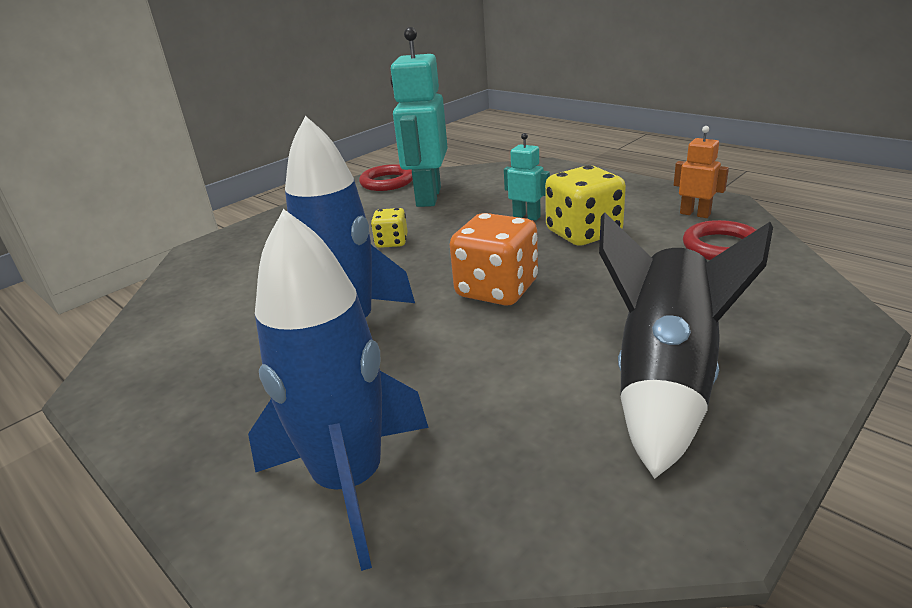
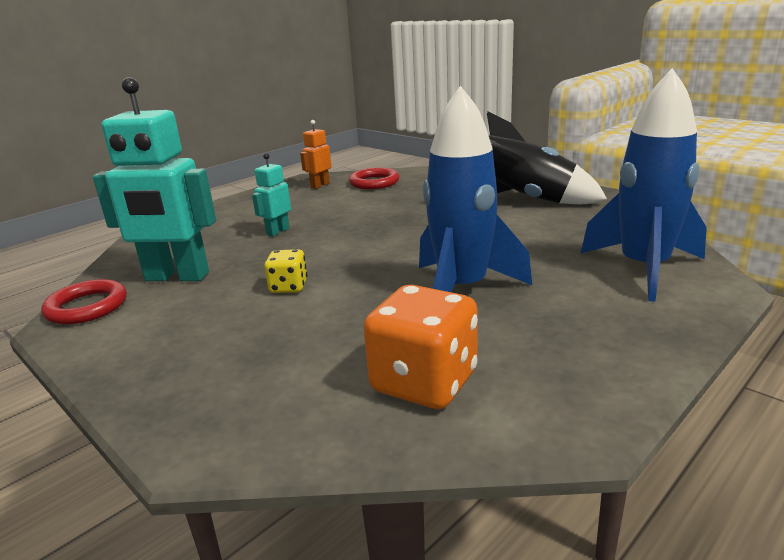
camera: 90 degrees left, 5 degrees down
(497, 289) = (409, 239): orange dice -> orange dice (424, 382)
(583, 233) = (328, 214): yellow dice -> none

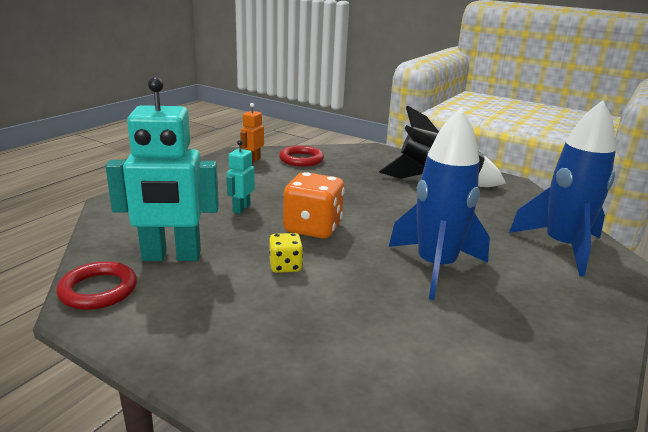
camera: 15 degrees left, 0 degrees up
(424, 382) = (452, 354): orange dice -> orange dice (312, 228)

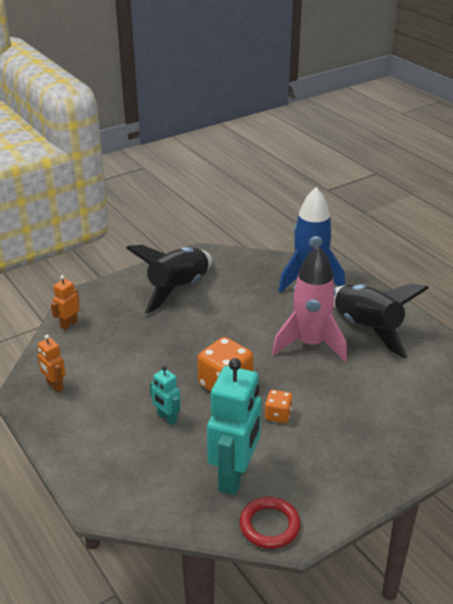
camera: 65 degrees left, 10 degrees up
(285, 266) = (278, 415): yellow dice -> orange dice
(301, 159) = (75, 352): red ring -> none
(334, 151) = (69, 324): none -> orange robot
(435, 267) = (310, 344): blue rocket -> pink rocket
(520, 307) = (367, 329): none -> black rocket

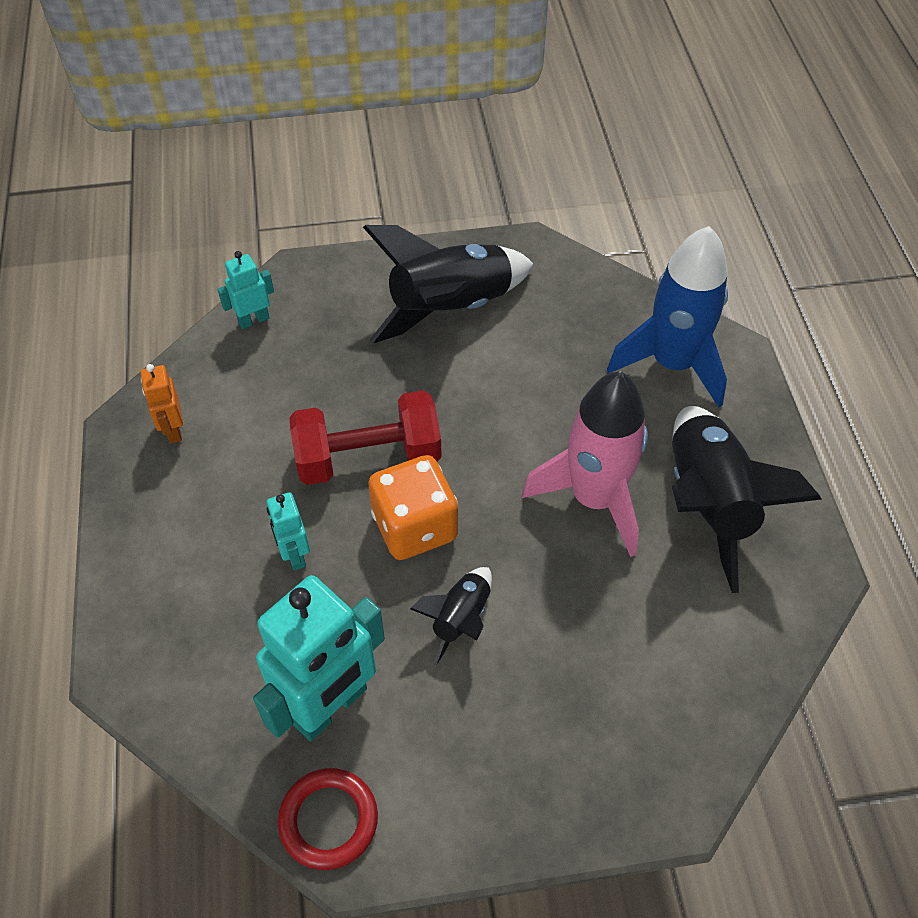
camera: 25 degrees right, 20 degrees up
(69, 324) = (253, 320): orange robot -> turquoise robot
(178, 364) = (368, 458): none -> red dumbbell
(278, 415) = (460, 619): orange dice -> black rocket

